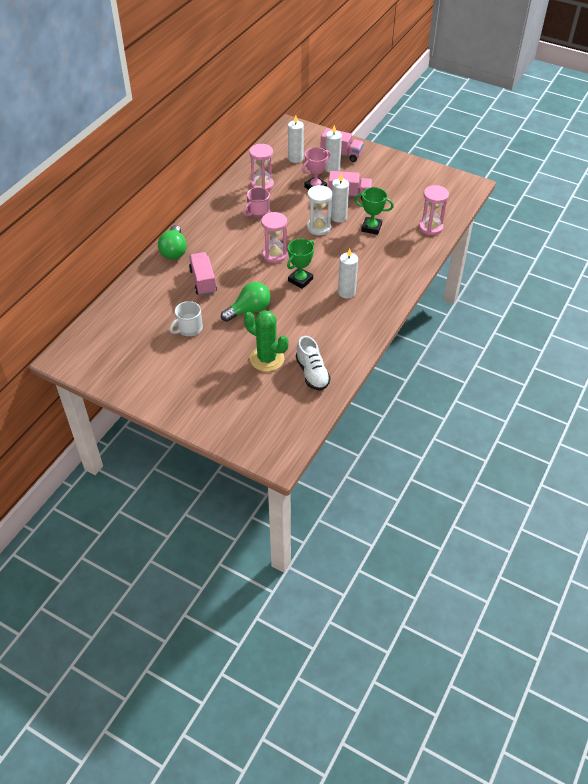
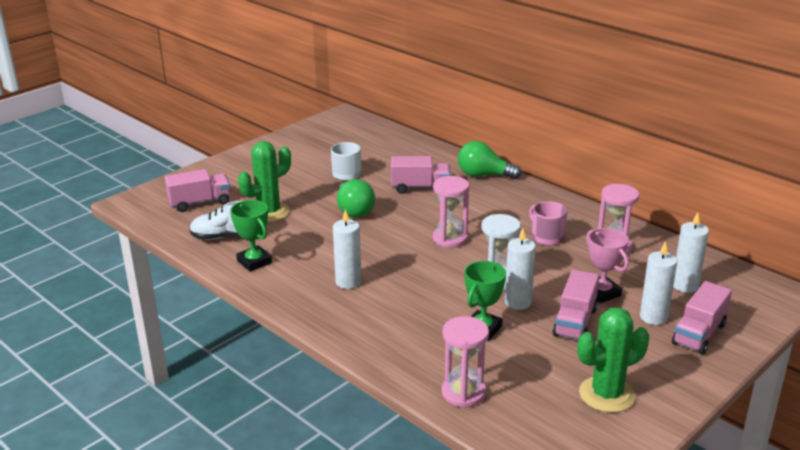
camera: 105 degrees right, 20 degrees down
(264, 408) = (200, 203): none -> pink truck
(300, 280) = (391, 251): green trophy -> green trophy (254, 262)
(407, 181) = (606, 394): none -> green cactus

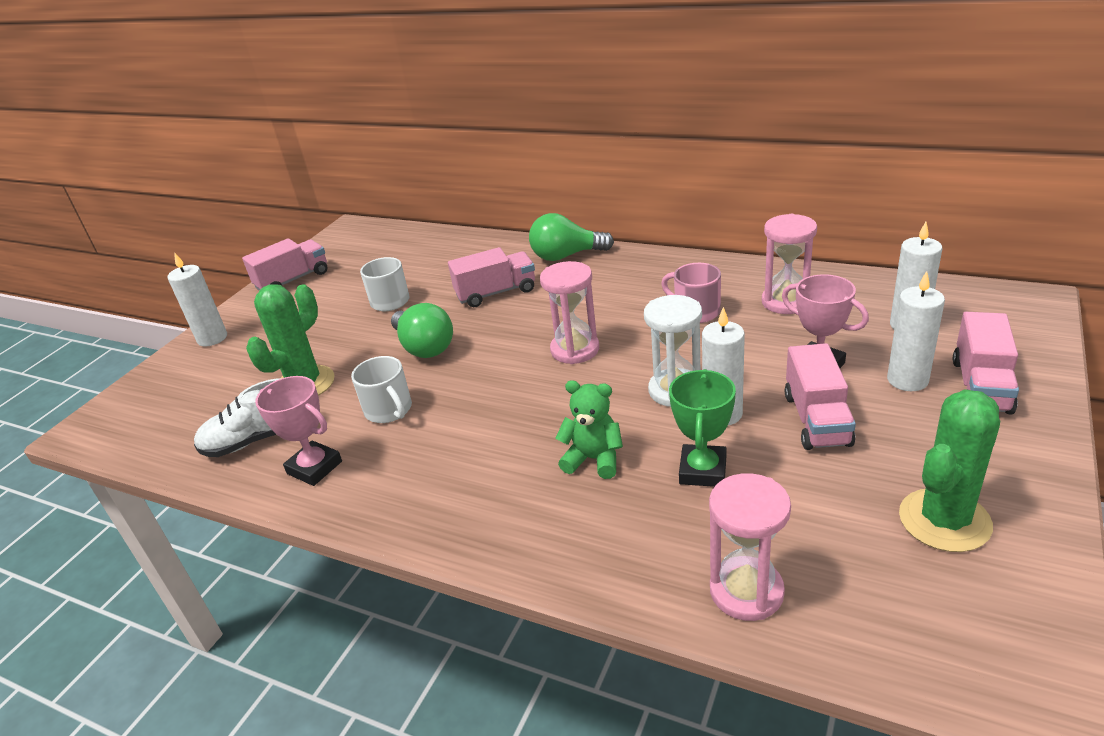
camera: 15 degrees left, 5 degrees up
(200, 203) = (197, 398): pink truck -> pink truck (293, 280)
(254, 262) = (314, 467): green trophy -> pink trophy
(313, 242) = (389, 410): none -> white mug
(348, 282) = (470, 457): white candle -> white candle (212, 338)
(421, 304) = (593, 459): none -> green teddy bear

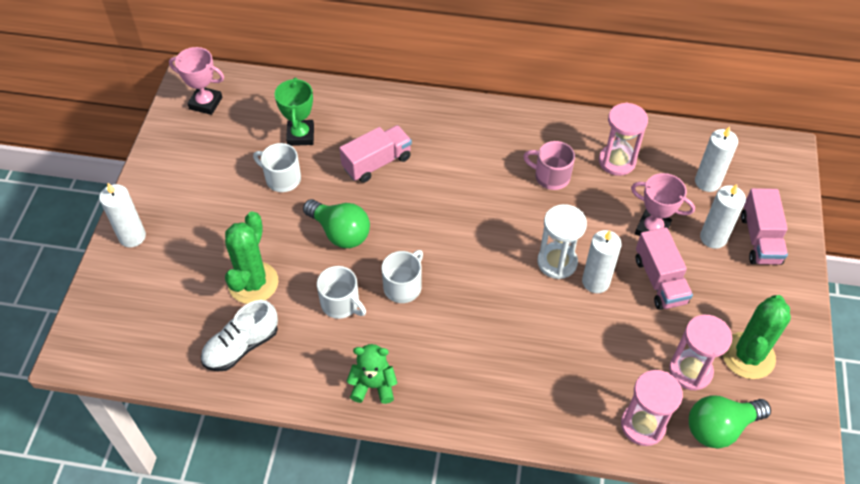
camera: 20 degrees left, 20 degrees up
(293, 280) = (171, 155): pink truck -> none
(314, 467) = (307, 367): pink trophy -> pink trophy (205, 103)
(470, 400) = (403, 286): none -> white mug
(566, 256) = (423, 112): green light bulb -> green light bulb (720, 428)
(575, 350) = (468, 226): pink hourglass -> pink hourglass (690, 371)
(593, 459) = (517, 334): green teddy bear -> green teddy bear (373, 386)
(703, 470) = (594, 334): green trophy -> green trophy (300, 135)

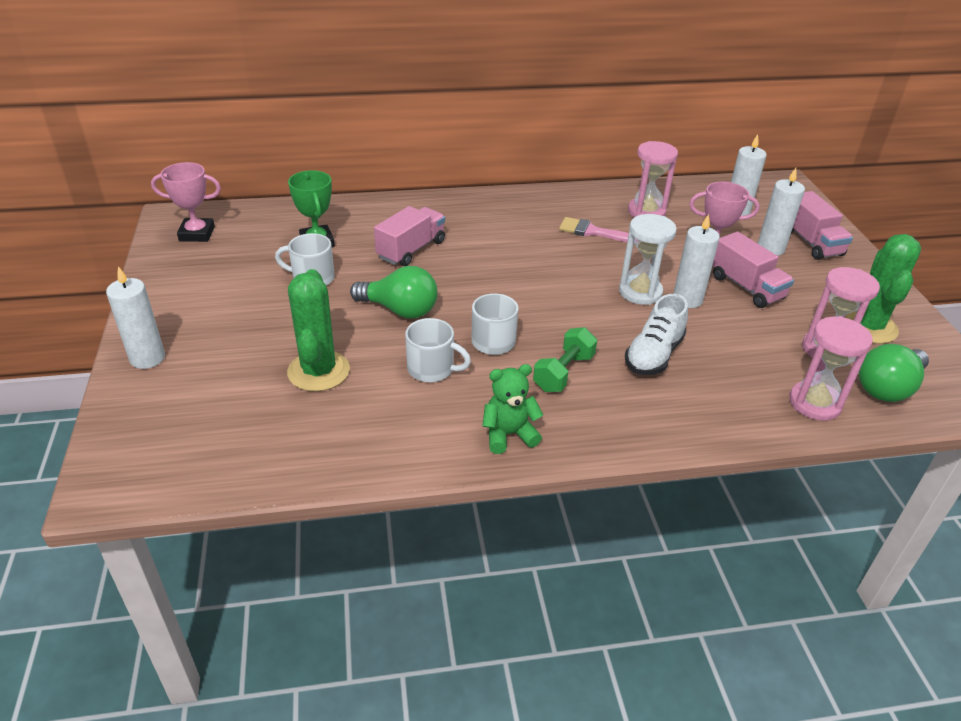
camera: 20 degrees left, 15 degrees down
(241, 346) = (330, 432): white shoe -> white shoe (653, 355)
(445, 336) = (563, 373): none -> green dumbbell
(551, 176) = (592, 231): pink mug -> pink brush

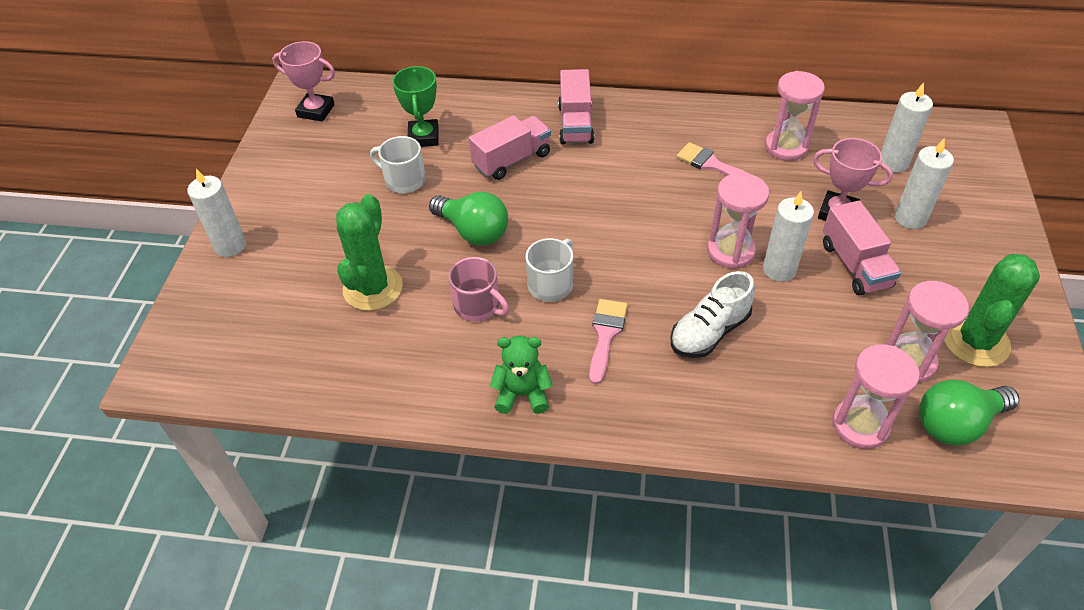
camera: 20 degrees right, 10 degrees up
(432, 369) = (478, 306): white mug -> pink mug
(563, 373) = (606, 335): green dumbbell -> pink brush
(640, 292) = (730, 251): white hourglass -> pink hourglass
(811, 242) = (965, 217): pink truck -> pink truck (575, 124)

